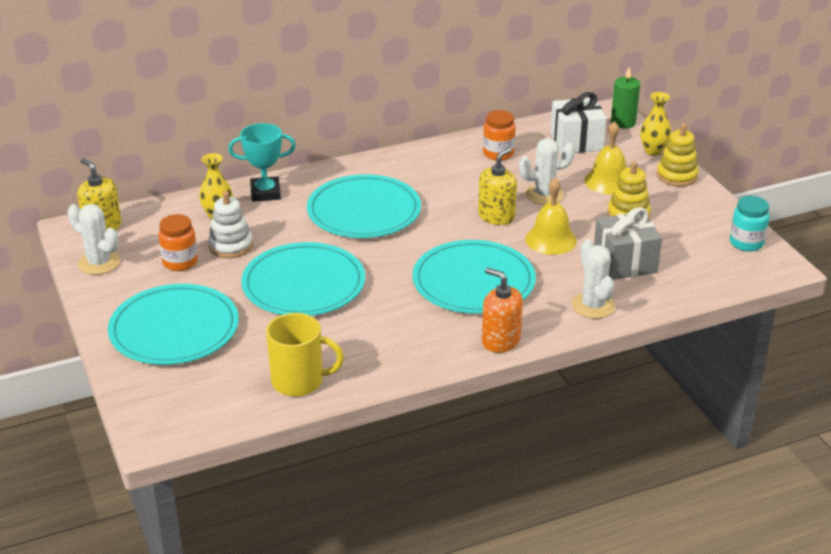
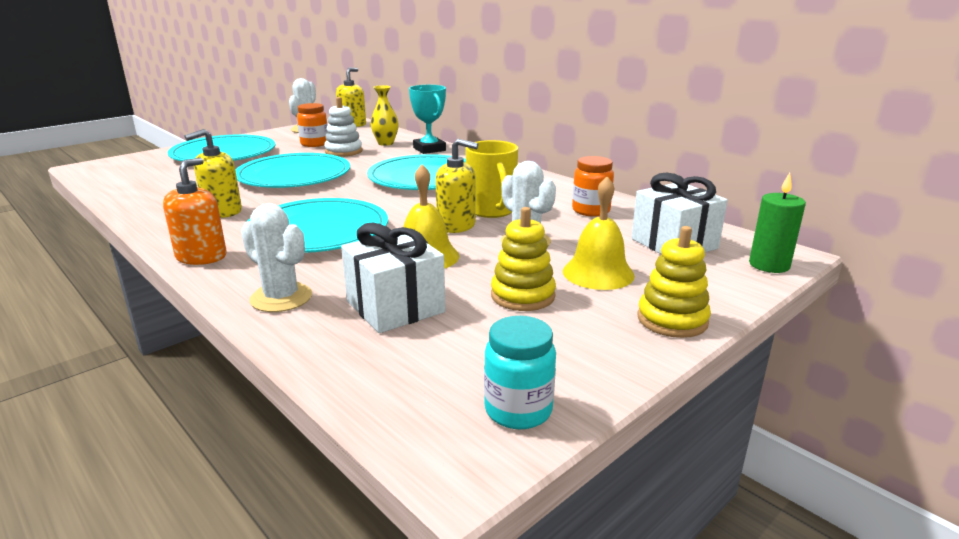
camera: 70 degrees right, 10 degrees down
(299, 381) = (144, 193): yellow mug -> yellow mug (491, 210)
(392, 330) = (222, 211): none -> yellow soap dispenser
(593, 306) = (281, 298): white cactus -> white cactus turned 75 degrees clockwise
(625, 263) = (395, 307): grey gift -> white gift
(653, 151) = (721, 294): yellow vase -> none

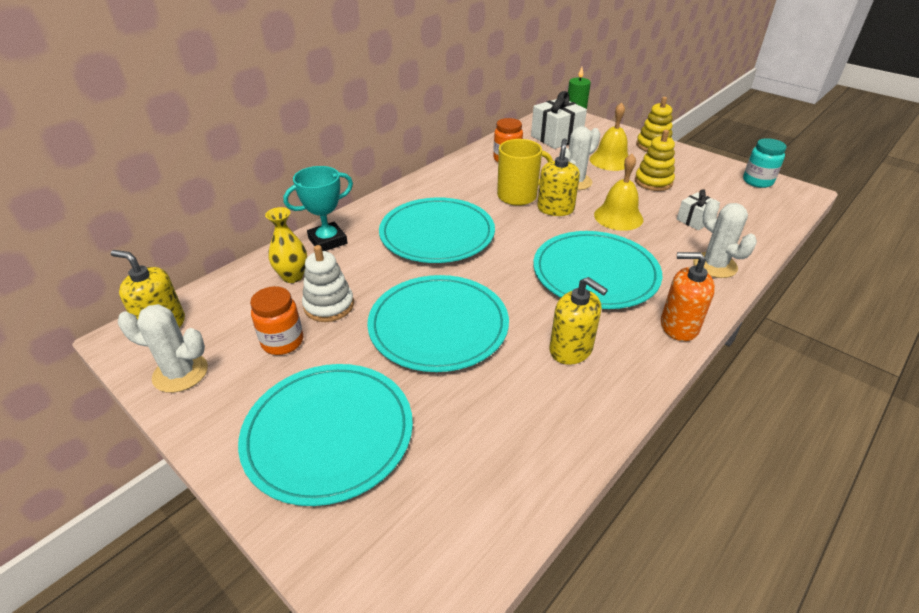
camera: 95 degrees left, 15 degrees up
(281, 298) = (714, 265): white cactus -> white cactus turned 60 degrees counterclockwise
(395, 307) = (694, 220): white gift -> white gift, size x0.57

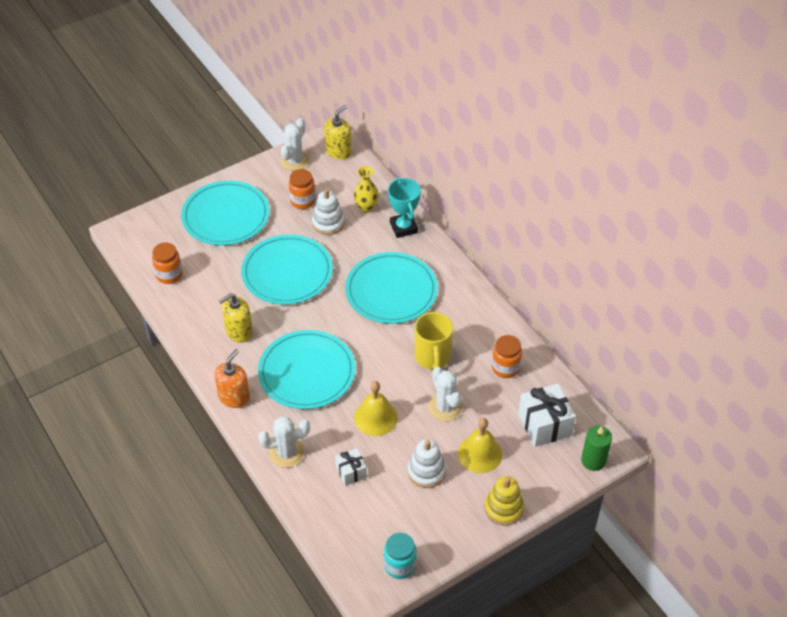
camera: 105 degrees right, 10 degrees up
(499, 478) = (169, 275): none -> orange jar
(555, 209) = (403, 377): yellow soap dispenser -> none
(653, 182) = (426, 472): yellow stacking toy -> white stacking toy

